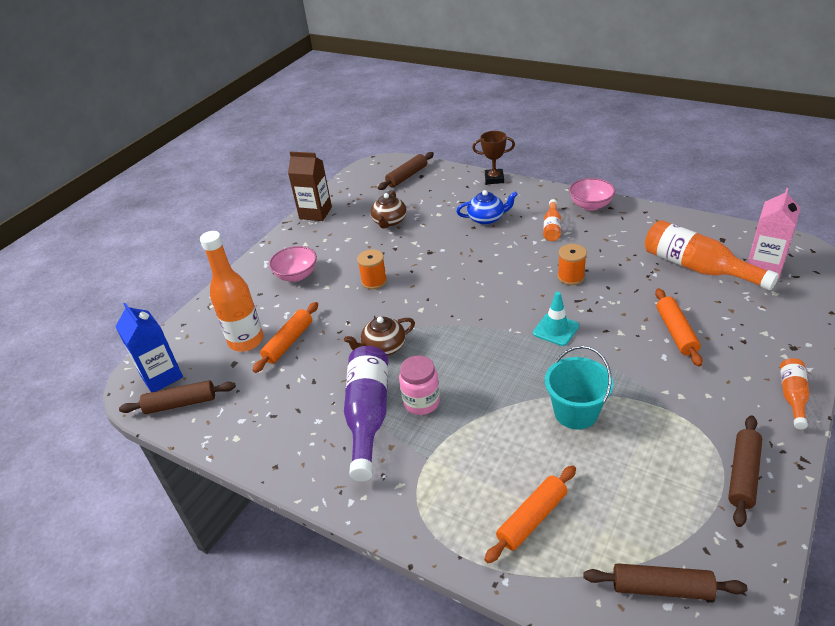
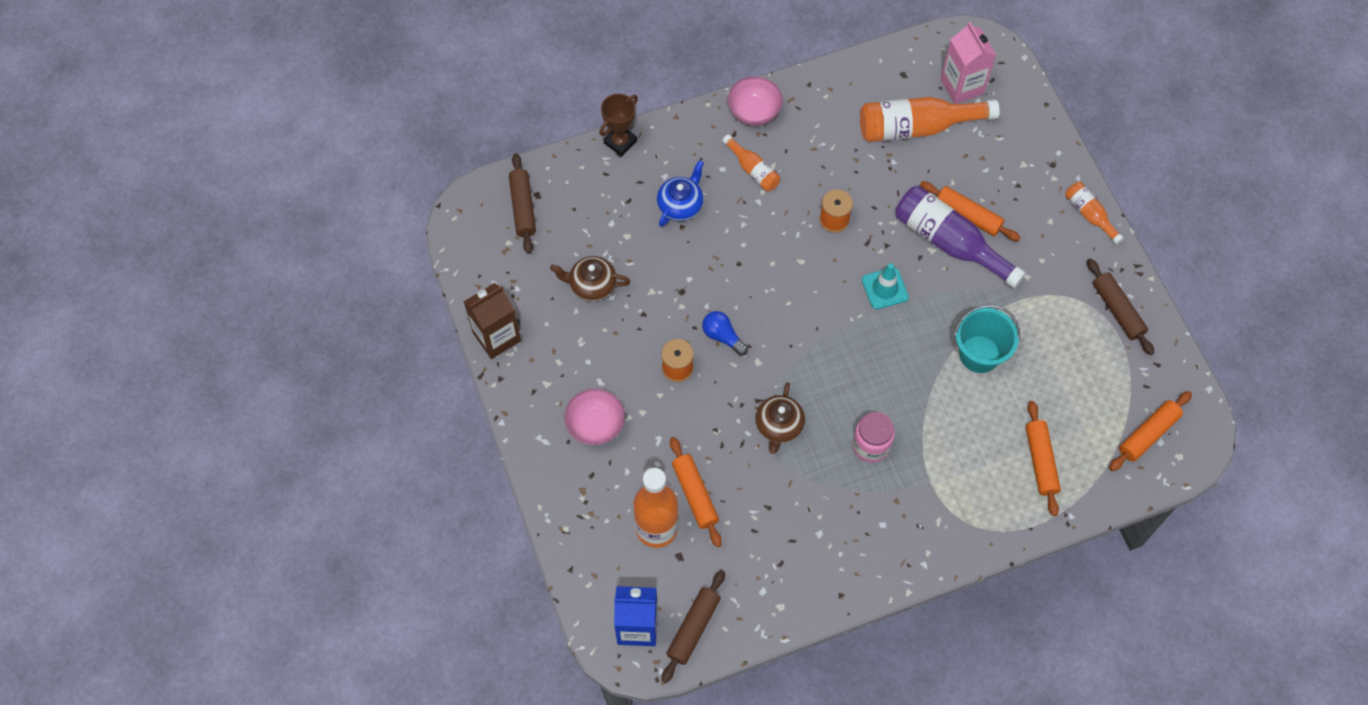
camera: 55 degrees left, 25 degrees up
(368, 415) = (849, 493): purple bottle -> purple bottle (949, 242)
(389, 222) = (592, 285): brown teapot -> brown teapot turned 135 degrees clockwise
(420, 285) = (722, 336): none -> blue light bulb
(661, 588) = (1148, 434): brown rolling pin -> orange rolling pin

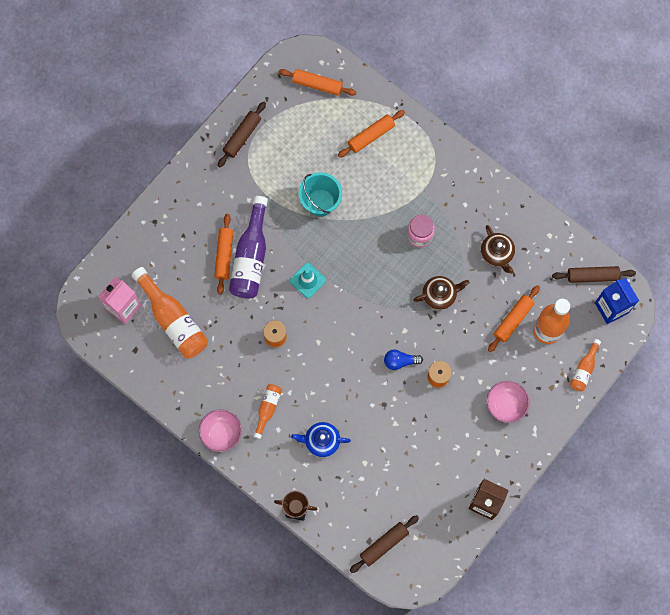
camera: 120 degrees left, 10 degrees up
(592, 285) = (413, 464): brown teapot -> brown teapot (497, 253)
(722, 336) = (400, 361): blue light bulb -> blue light bulb turned 75 degrees clockwise
(1089, 215) = (181, 182): orange bottle -> orange bottle (584, 369)

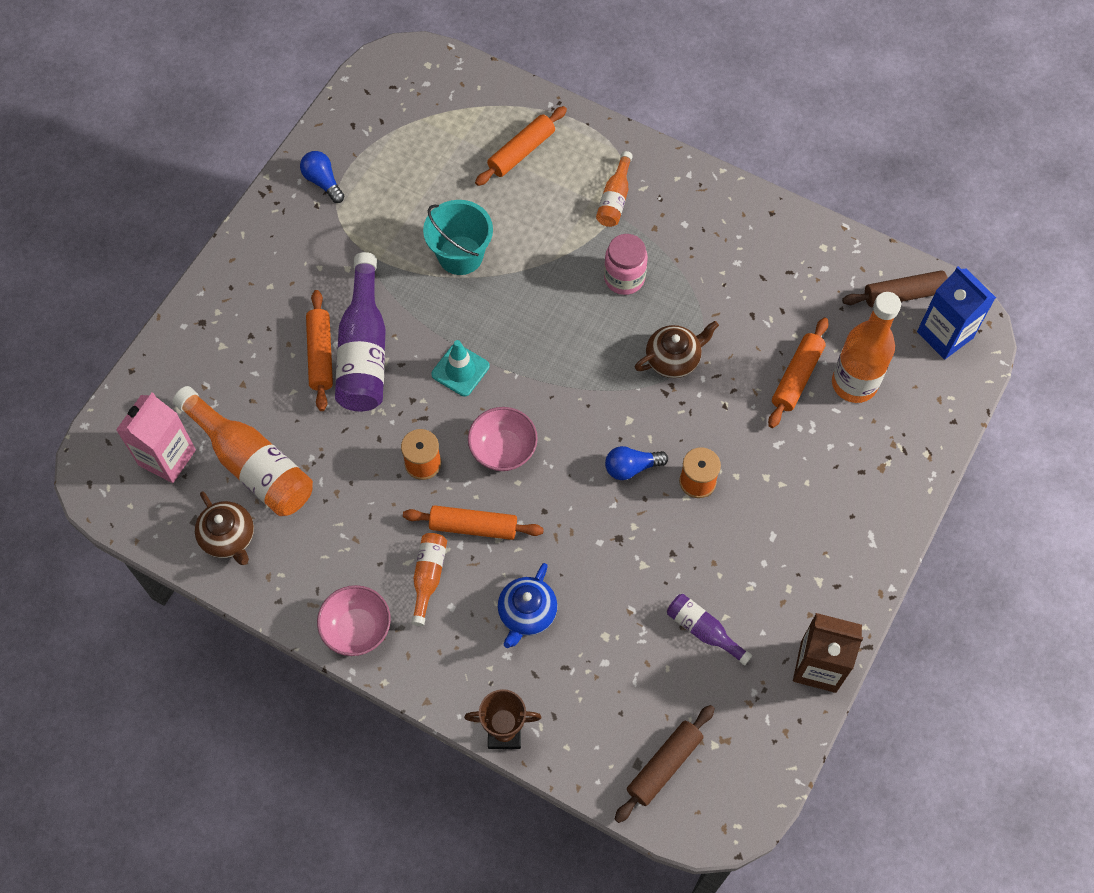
camera: 10 degrees left, 10 degrees down
(242, 136) = (323, 182): brown rolling pin -> blue light bulb
(317, 85) = (427, 95): orange rolling pin -> orange rolling pin (473, 527)
(321, 441) = (527, 613): blue teapot -> blue teapot turned 60 degrees counterclockwise
(422, 469) = (703, 630): none -> purple bottle
(497, 253) = (749, 285): brown teapot -> brown teapot (229, 537)
(506, 404) = (815, 505): pink bowl -> pink bowl (503, 449)
(584, 369) = (926, 432): orange bottle -> orange bottle (615, 199)

